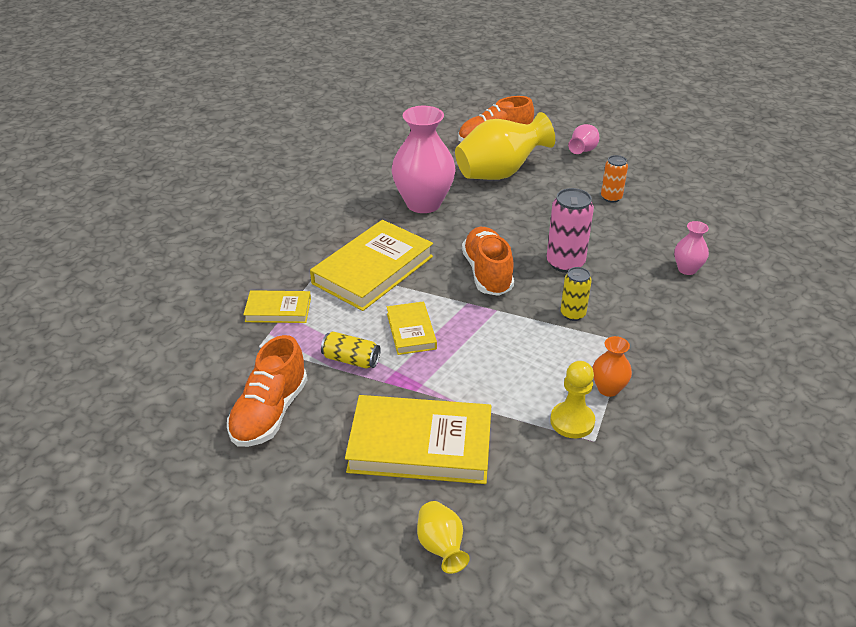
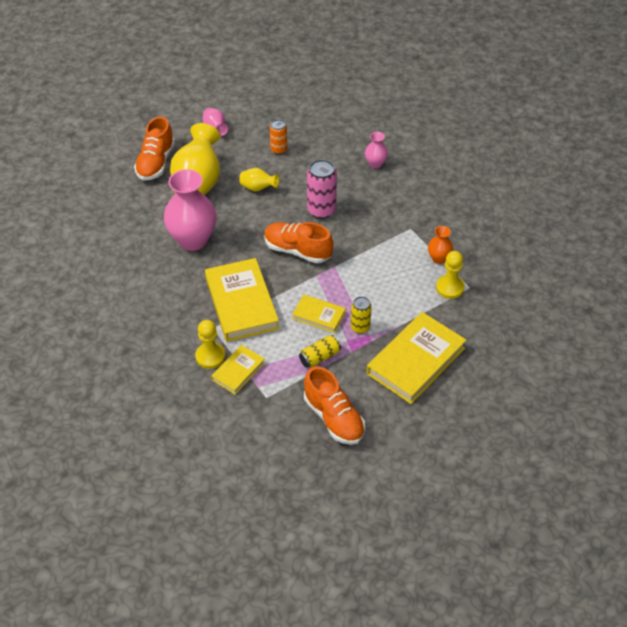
camera: 55 degrees left, 10 degrees up
(282, 282) = (210, 356): none -> yellow pawn
(441, 547) = (491, 389): yellow vase -> yellow vase (258, 188)
(573, 314) = (368, 235): yellow can -> yellow can (360, 327)

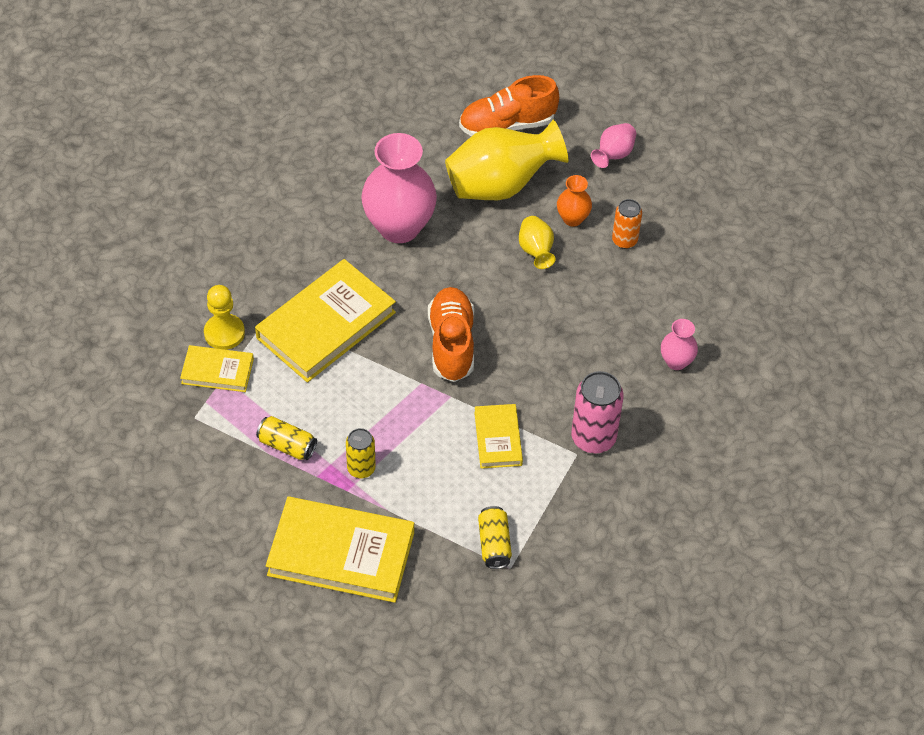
camera: 60 degrees right, 5 degrees up
(318, 316) = (354, 415): yellow book -> yellow book (498, 438)
(321, 210) = (542, 338): pink can -> pink can (593, 438)
(333, 418) = (200, 501): orange shoe -> none
(438, 258) = (541, 510): orange vase -> orange vase (572, 219)
(450, 288) = (494, 544): yellow pawn -> yellow can

